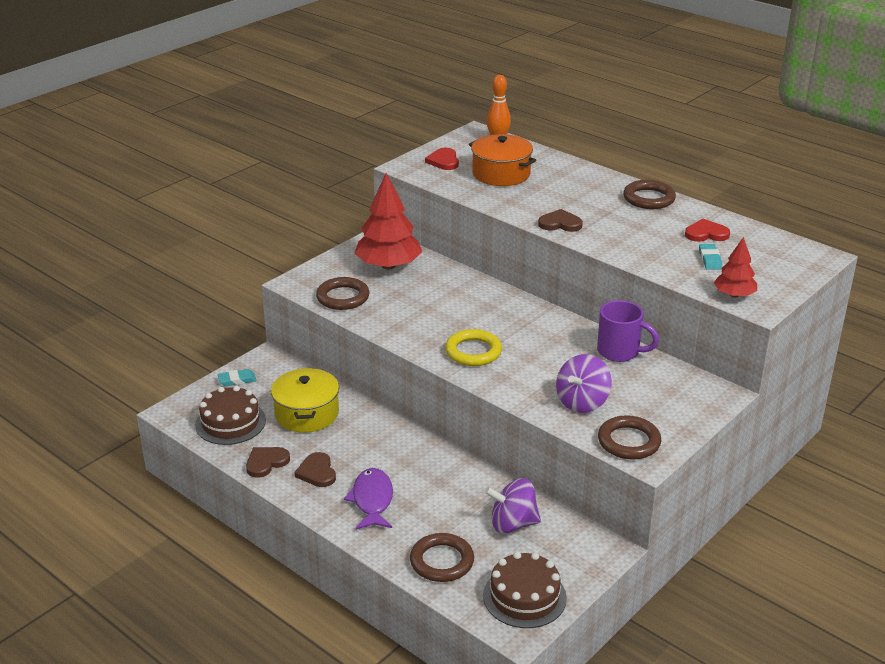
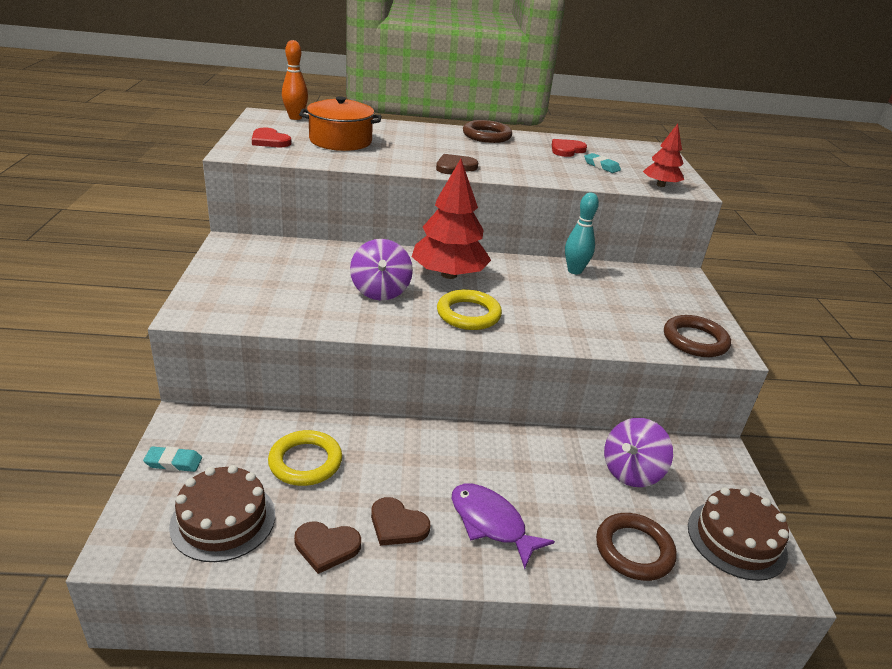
camera: 45 degrees left, 0 degrees up
(237, 380) = (173, 462): turquoise eraser -> turquoise eraser turned 60 degrees clockwise
(266, 462) = (326, 547): brown heart -> brown heart turned 90 degrees counterclockwise
(306, 414) = (305, 462): yellow pot -> yellow ring
(343, 297) = (268, 309): brown ring -> none
(388, 266) = (276, 263): red tree -> red tree (449, 275)
(582, 402) = (615, 322): purple spinning top -> purple spinning top (380, 291)
(620, 352) = (574, 271): purple mug -> turquoise bowling pin

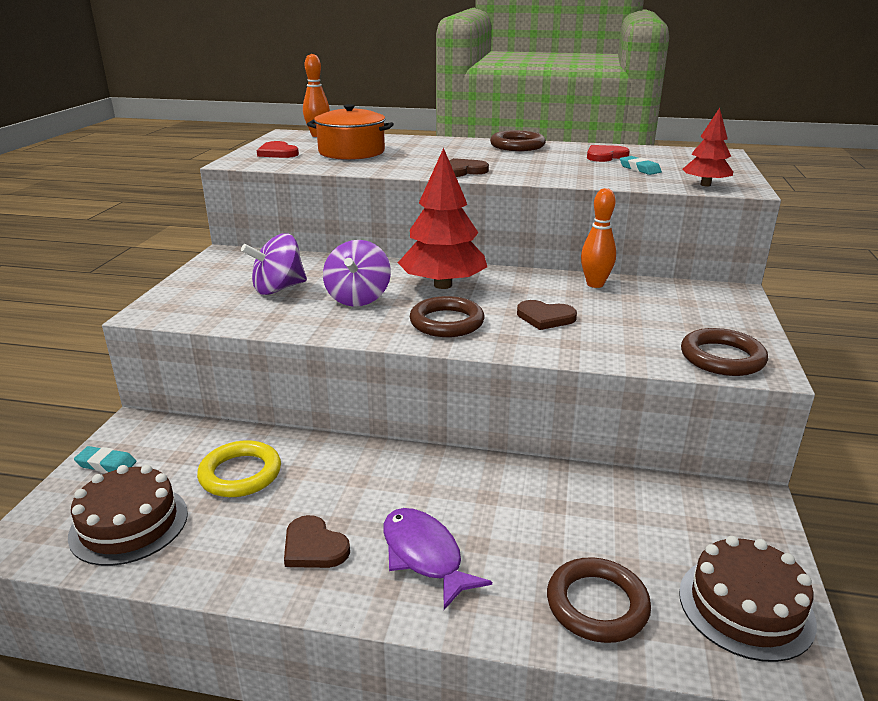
camera: 15 degrees right, 5 degrees down
(326, 547) = (225, 562): brown heart -> brown heart (545, 317)
(468, 314) = (446, 322): yellow ring -> brown ring
(574, 271) = (595, 284): turquoise bowling pin -> orange bowling pin
(631, 472) = (624, 514): purple spinning top -> purple spinning top (278, 289)

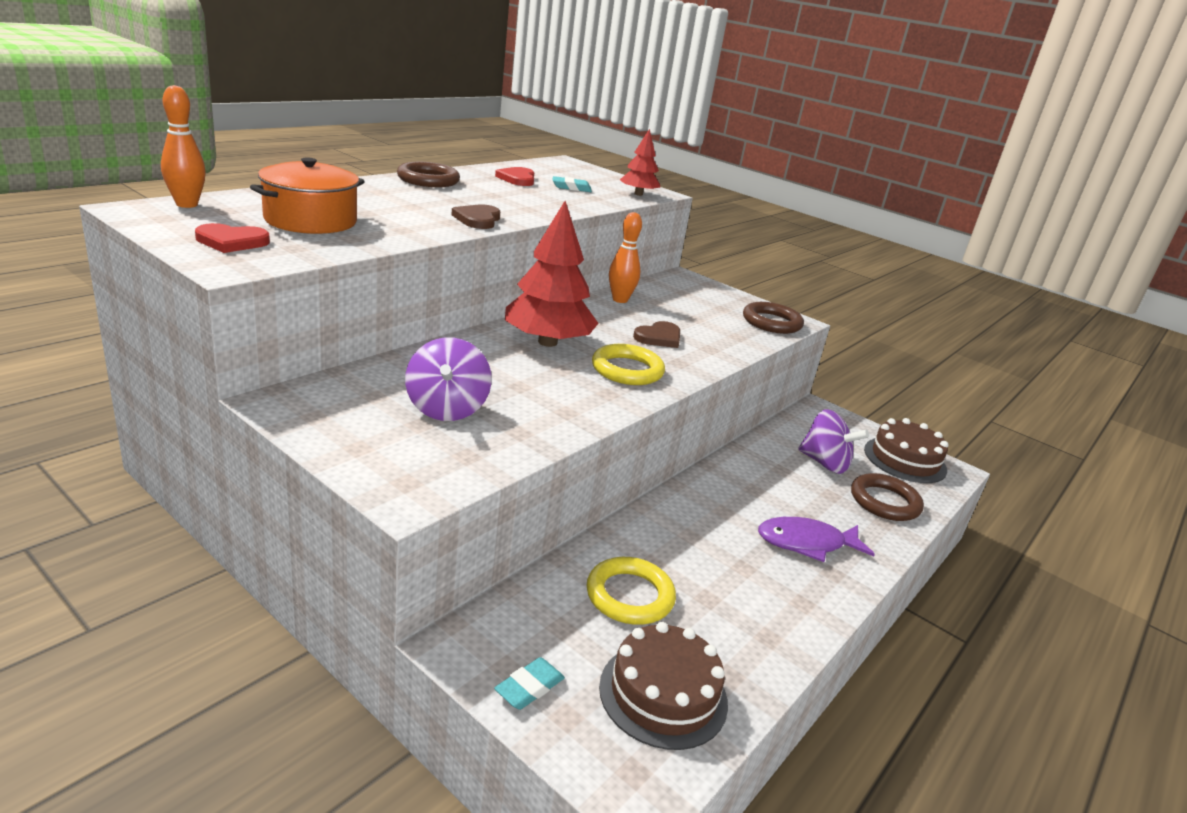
camera: 65 degrees left, 0 degrees up
(314, 547) = (767, 590): brown heart -> none
(358, 298) = (528, 382): purple spinning top -> purple spinning top (824, 463)
(446, 322) = (627, 370): brown ring -> yellow ring

